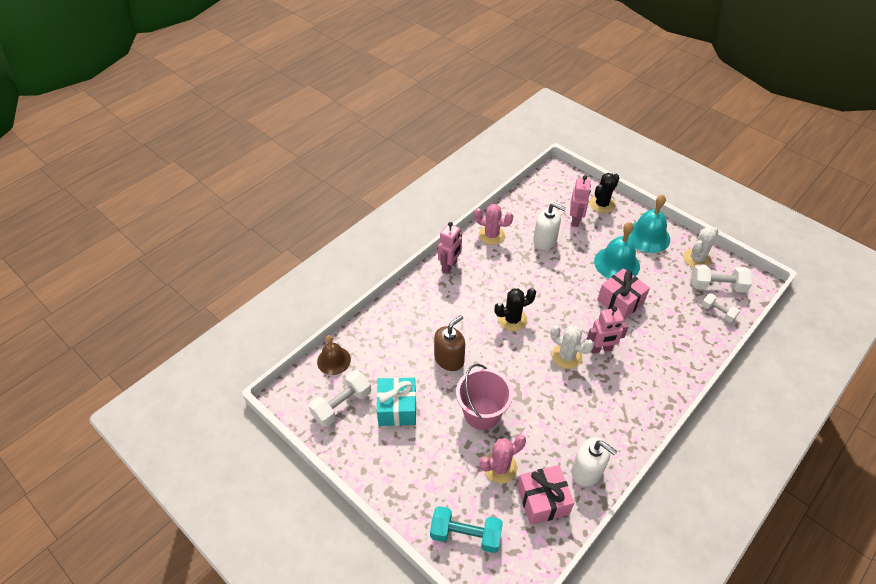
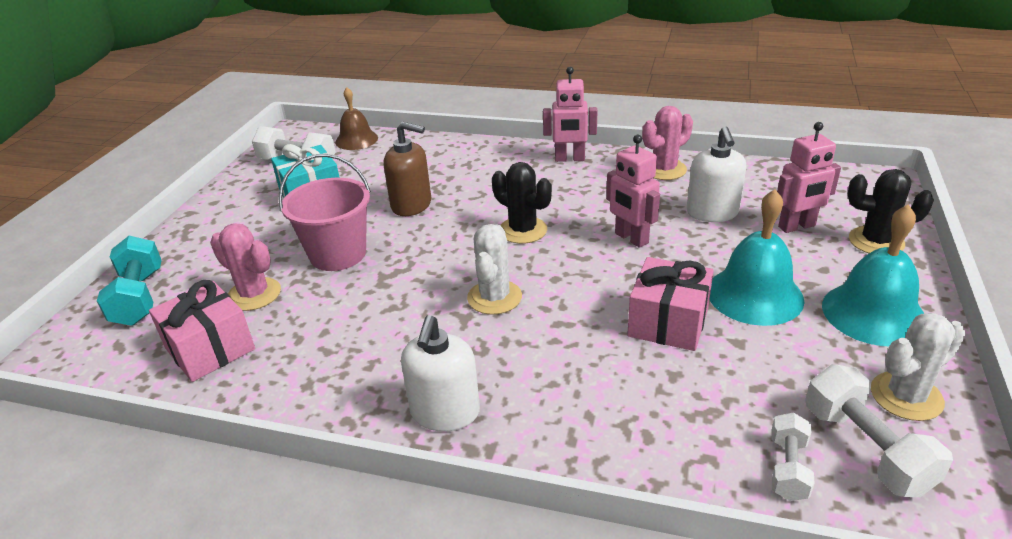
camera: 65 degrees right, 15 degrees down
(491, 235) = (664, 170): pink cactus -> pink cactus turned 60 degrees clockwise
(587, 471) = (279, 379): white soap dispenser -> white soap dispenser (445, 412)
(601, 349) = (539, 328): pink robot -> pink robot (631, 238)
(696, 259) = (906, 396): white cactus -> white cactus turned 45 degrees counterclockwise

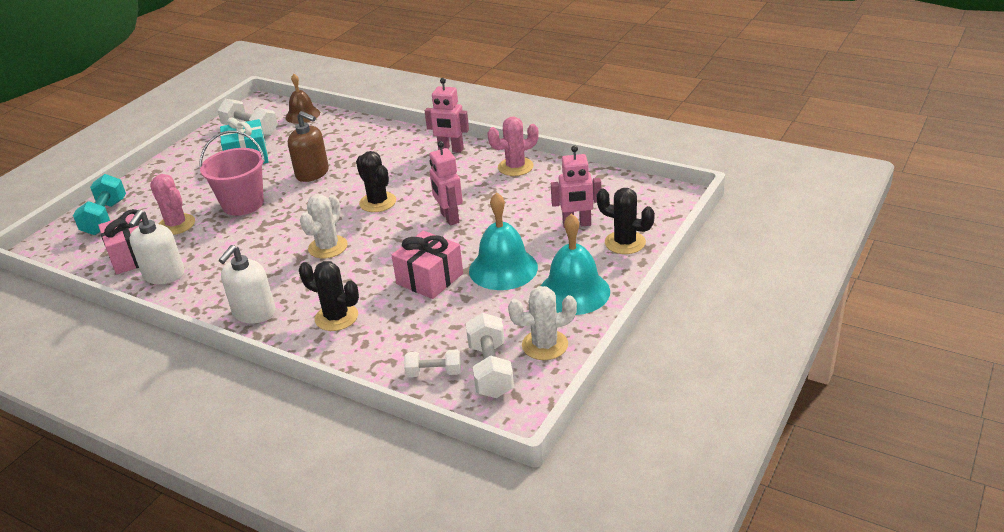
camera: 15 degrees right, 0 degrees up
(576, 400) = (336, 317): none -> black cactus
(712, 212) = (523, 206): white soap dispenser -> white soap dispenser (164, 275)
(788, 468) = (434, 373): white dumbbell -> white dumbbell turned 60 degrees clockwise

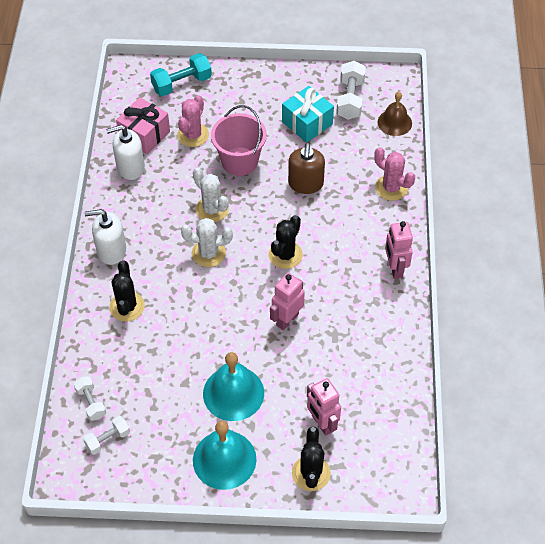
camera: 60 degrees right, 20 degrees up
(430, 279) = (198, 346): pink gift -> none
(490, 370) = (107, 439): white dumbbell -> white dumbbell, size x0.62
(515, 167) = (391, 335): pink cactus -> pink cactus (391, 188)
(545, 345) = (149, 465): white cactus -> white cactus (212, 209)

